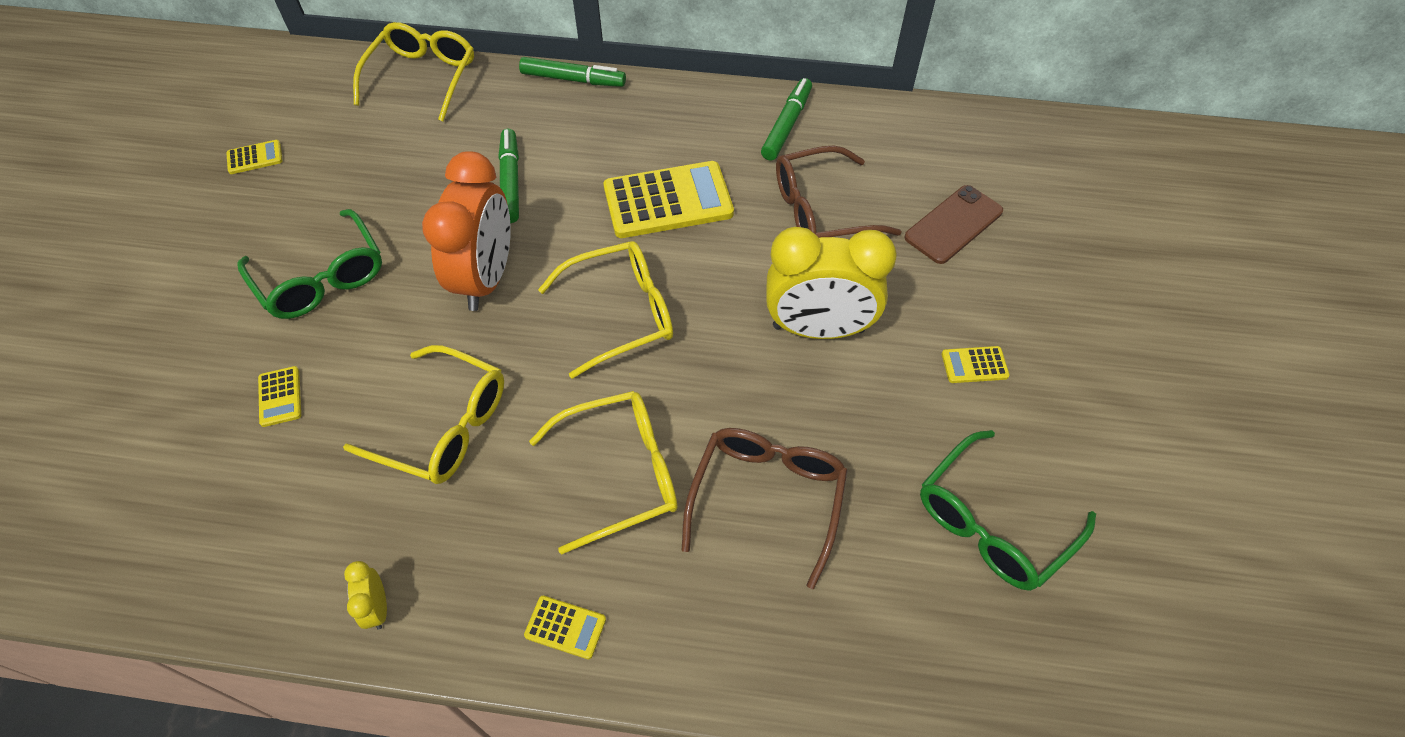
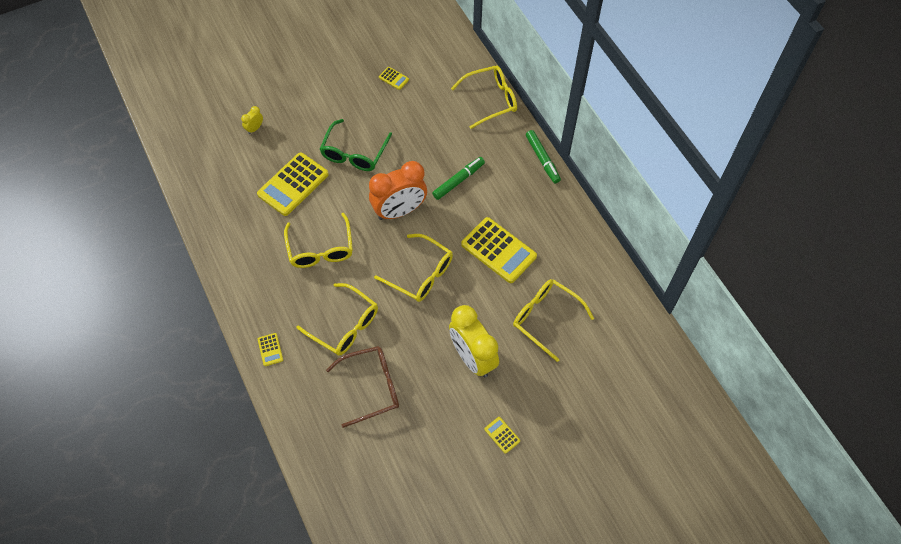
camera: 55 degrees right, 5 degrees up
(280, 397) = (293, 184): yellow calculator -> yellow calculator, size x2.25
(377, 608) = (237, 283): yellow clock -> yellow clock (255, 128)
(786, 126) = (590, 270): green marker -> none
(821, 210) = (545, 318): brown glasses -> yellow glasses
(953, 224) = (585, 383): brown phone -> none
(992, 523) = (421, 482): green glasses -> none

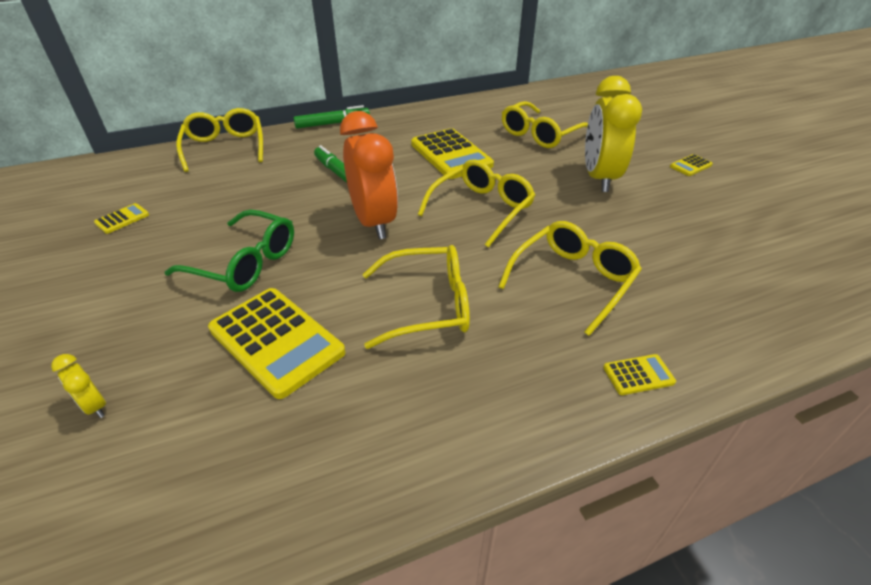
camera: 85 degrees left, 20 degrees down
(371, 387) = (668, 256): brown glasses -> none
(472, 357) = (599, 178): yellow clock -> yellow clock turned 120 degrees clockwise
(498, 250) = (451, 155): yellow calculator -> yellow calculator turned 105 degrees clockwise

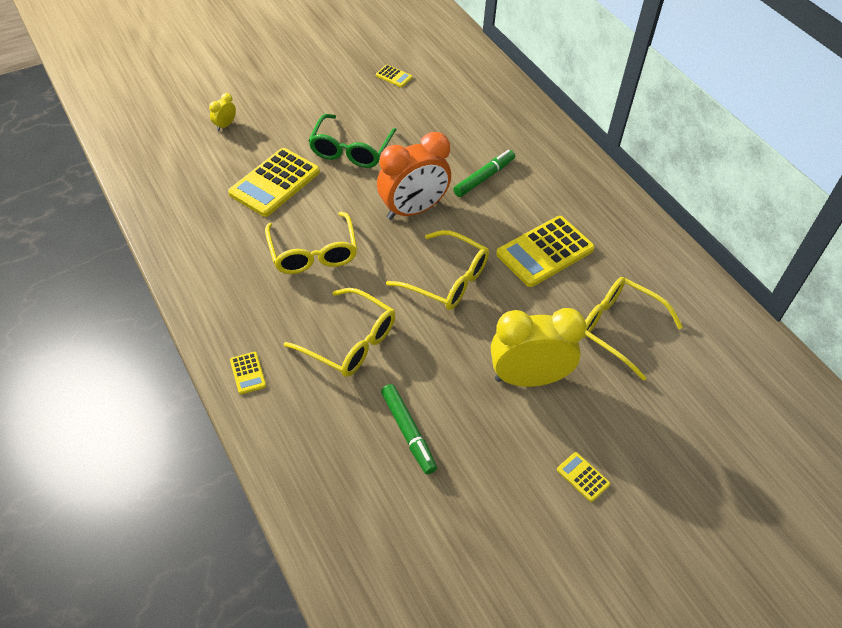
camera: 80 degrees right, 10 degrees up
(225, 147) = (512, 97): yellow glasses -> none
(332, 123) = (584, 155): green marker -> green marker (408, 431)

